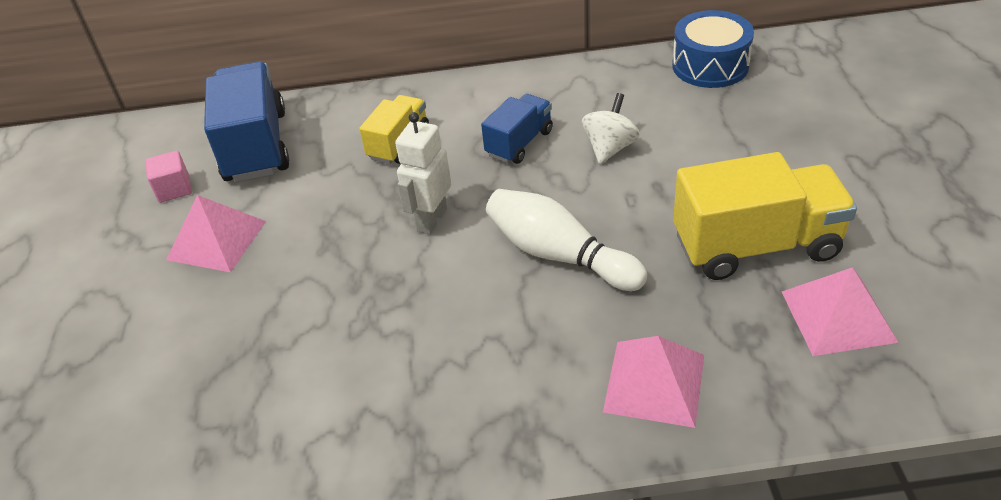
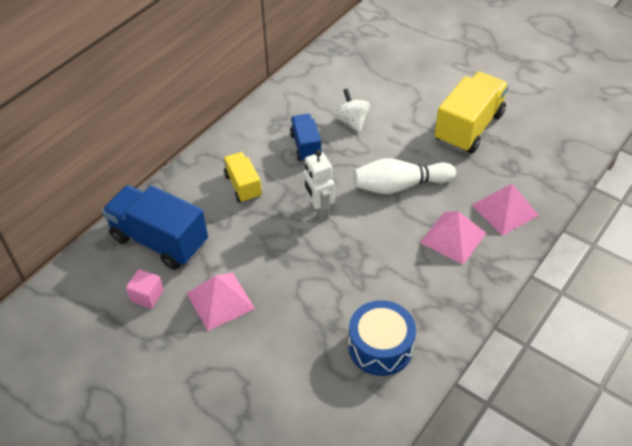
camera: 50 degrees left, 5 degrees up
(710, 65) = (342, 52): blue drum -> blue drum (380, 346)
(838, 316) = (531, 137): pink pyramid -> pink pyramid (453, 237)

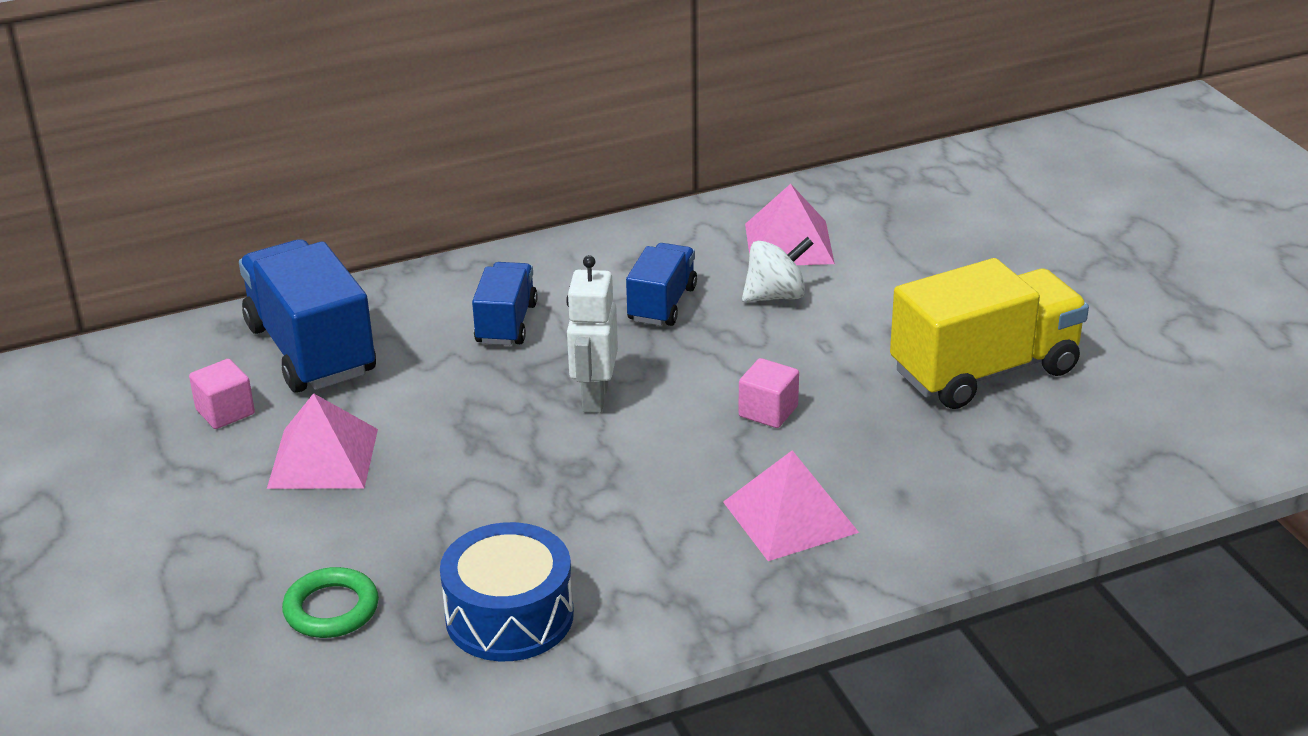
camera: 30 degrees right, 15 degrees down
(243, 186) = (506, 323): yellow truck -> blue truck
(297, 383) = (331, 609): none -> green ring
(352, 122) = (776, 296): white spinning top -> white spinning top turned 60 degrees clockwise
(399, 186) = (768, 411): white bowling pin -> pink cube
(504, 210) = (929, 512): pink pyramid -> pink pyramid (789, 243)

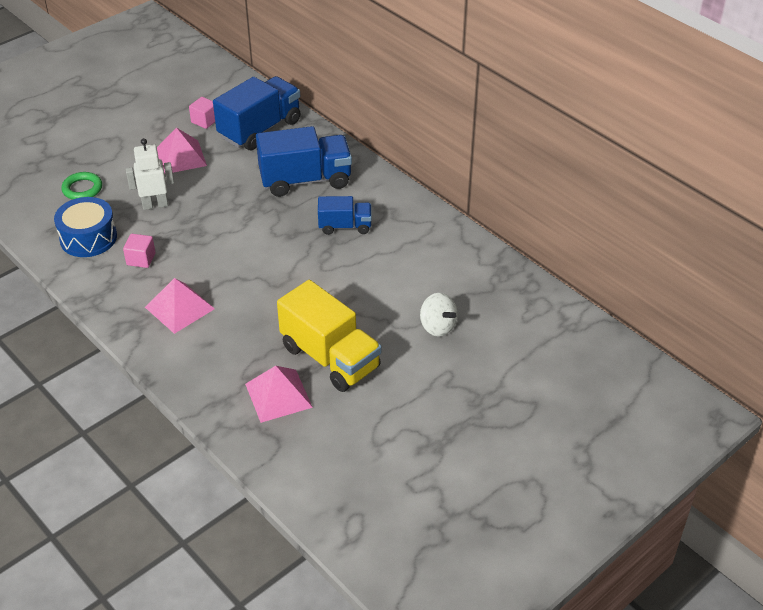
camera: 70 degrees right, 10 degrees up
(506, 323) = (305, 180): blue truck -> blue truck, size x1.76
(594, 398) = (253, 223): white robot -> white robot (155, 205)
(768, 411) = (263, 283): pink cube -> pink cube (141, 259)
(776, 296) = (371, 265): white spinning top -> white spinning top (437, 327)
(789, 243) = (427, 259): pink pyramid -> pink pyramid (278, 395)

